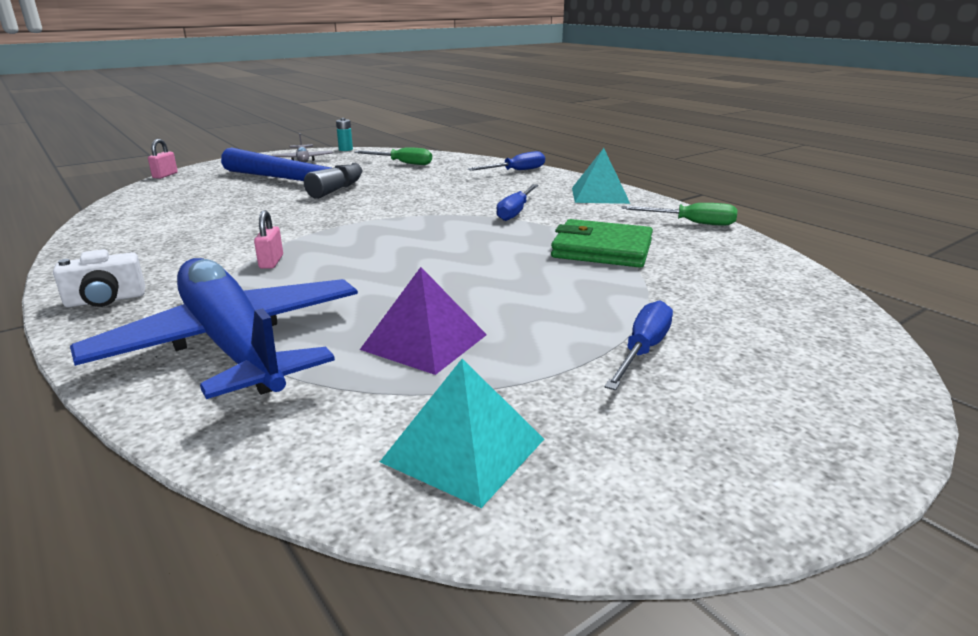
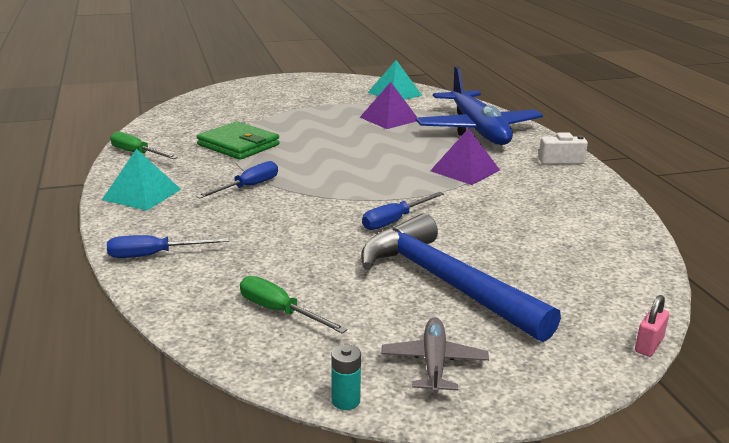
camera: 160 degrees left, 0 degrees up
(271, 262) = (465, 170): pink padlock -> purple pyramid
(642, 351) = (300, 104): blue screwdriver -> blue screwdriver (395, 220)

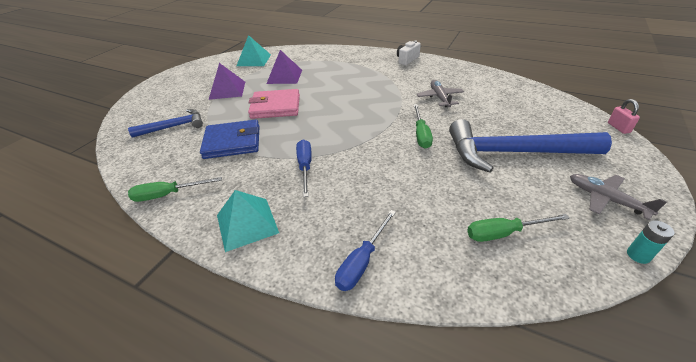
camera: 45 degrees left, 15 degrees up
(224, 115) = (174, 126): none -> blue hammer
(238, 145) = (232, 142): green wallet -> blue wallet
(324, 138) = (275, 107): none -> pink wallet
(395, 220) = (421, 134): blue screwdriver -> green screwdriver
(465, 170) = (384, 86): purple pyramid -> purple pyramid (227, 90)
(477, 129) = (340, 61): blue plane -> none
(498, 207) = (439, 98): none -> grey plane

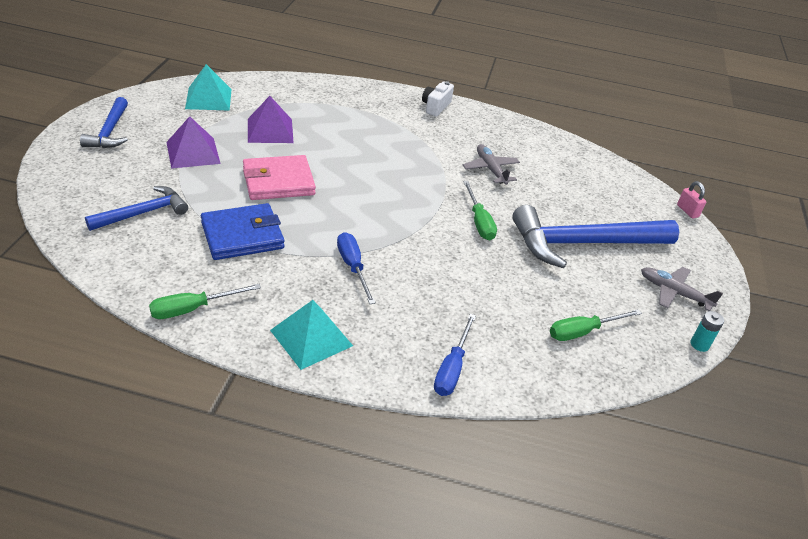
camera: 20 degrees left, 0 degrees up
(183, 79) = (109, 131): none -> blue hammer

